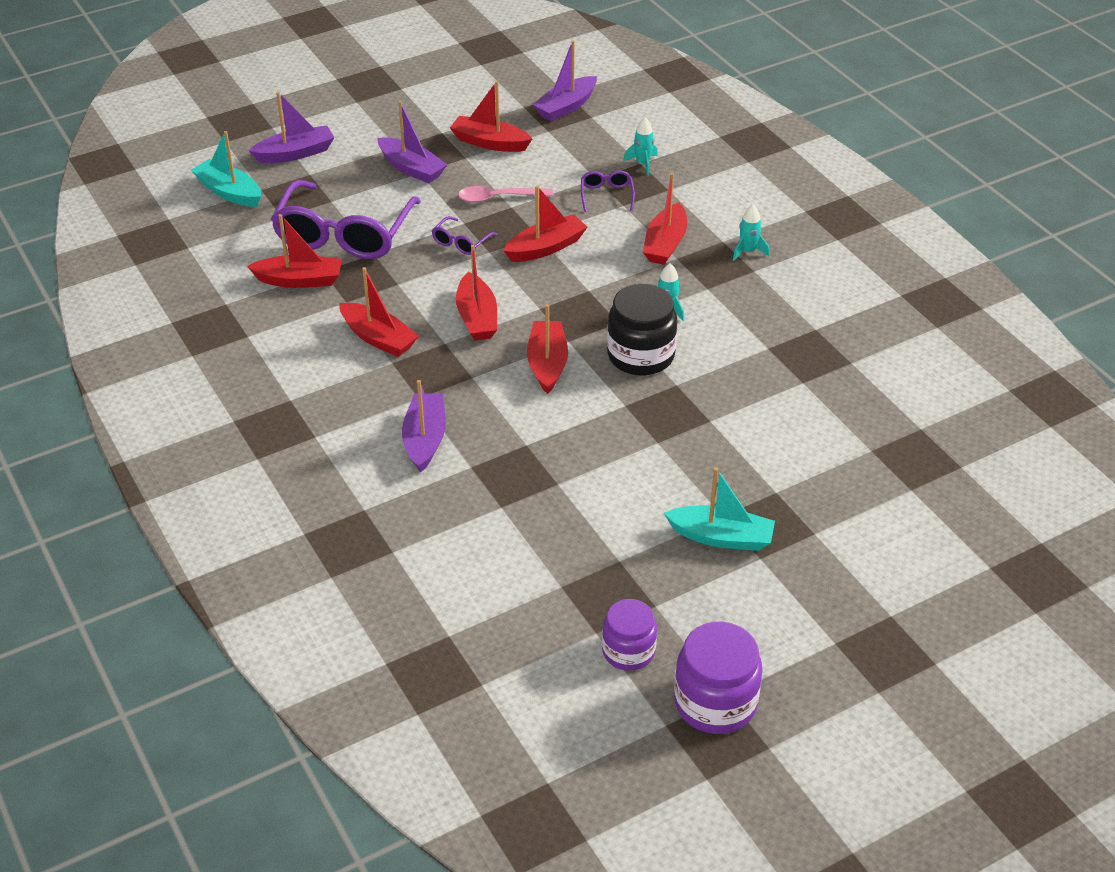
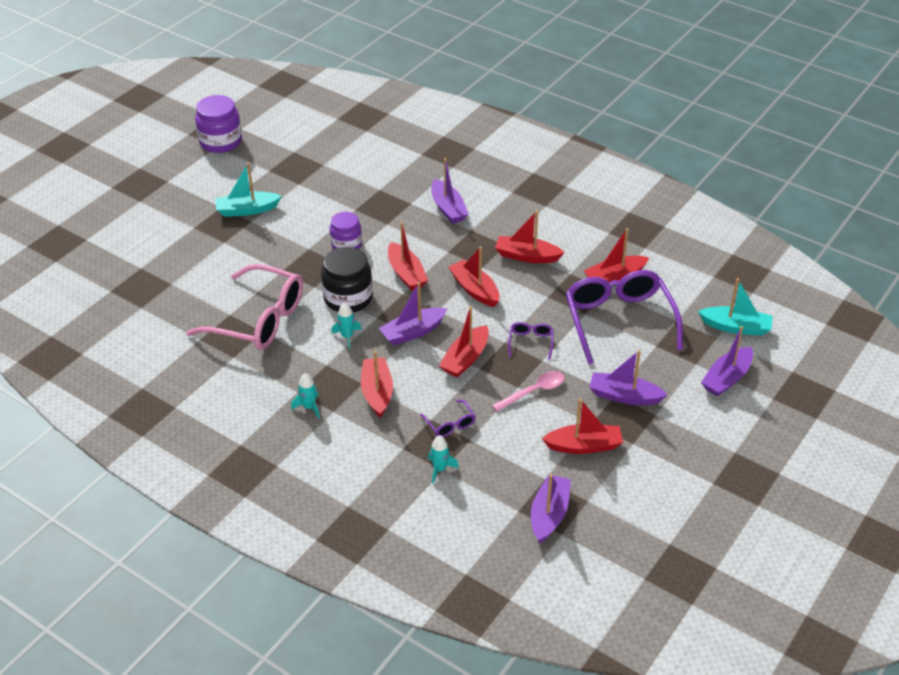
camera: 155 degrees right, 0 degrees up
(586, 292) = (413, 332): none -> purple boat
(628, 651) = (273, 149): purple jar -> purple jar (346, 244)
(768, 364) = (258, 319): none -> pink glasses

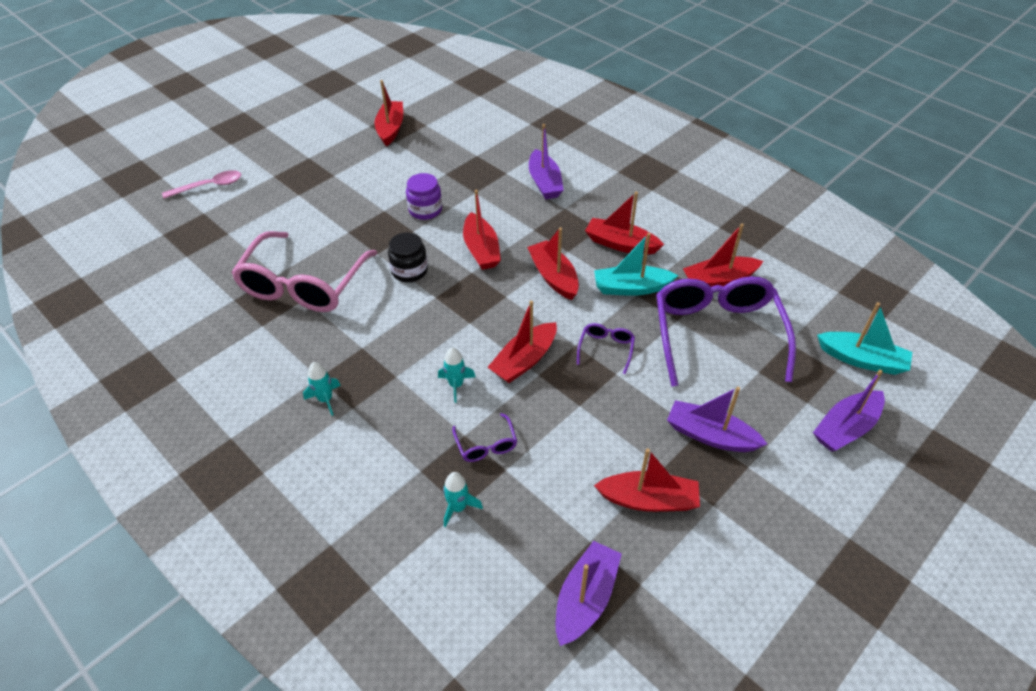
camera: 10 degrees right, 5 degrees up
(220, 142) = (331, 94): purple jar -> none
(247, 210) = (334, 163): turquoise boat -> turquoise boat (631, 288)
(258, 319) = (304, 284): pink glasses -> pink glasses turned 75 degrees clockwise
(347, 336) = (395, 316): turquoise rocket -> turquoise rocket (456, 385)
(348, 298) = (409, 271): black jar -> black jar, size x0.66
(377, 392) = (410, 391): red boat -> red boat (390, 129)
(413, 332) = (471, 319): purple boat -> none
(533, 391) = (598, 414): pink spoon -> pink spoon (209, 186)

